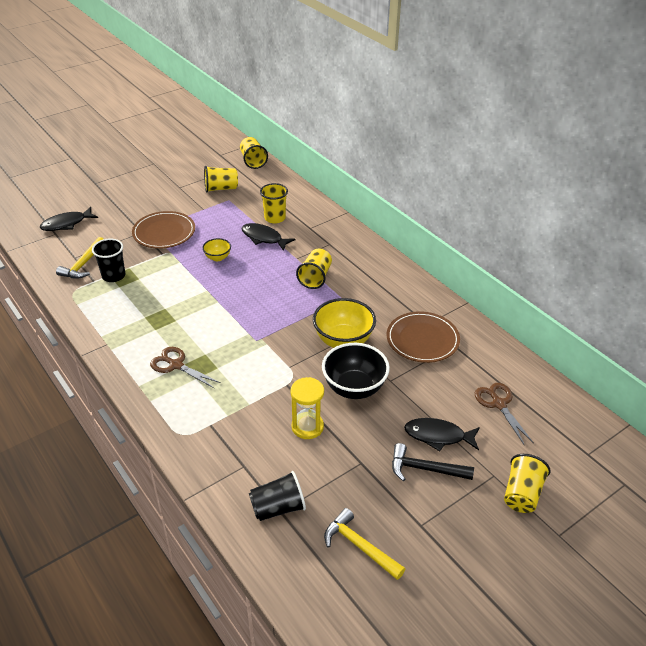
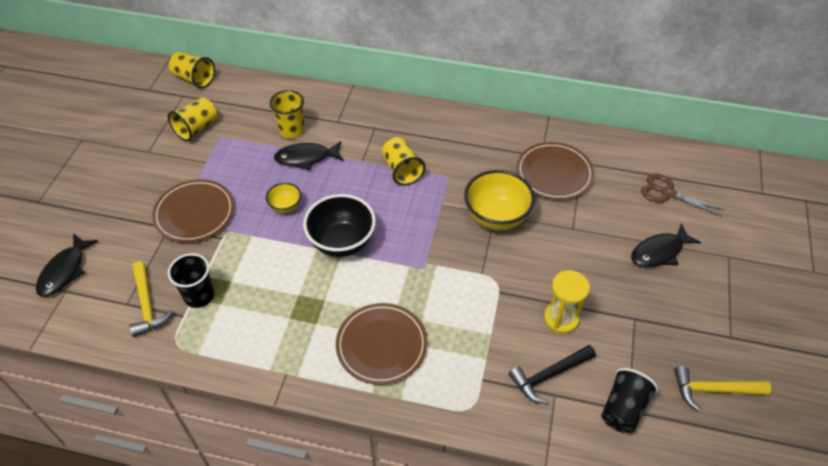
camera: 40 degrees left, 10 degrees up
(176, 365) = (381, 345): brown scissors -> brown plate
(354, 388) = (555, 255): black bowl -> black bowl (342, 242)
(425, 469) = (682, 287): black hammer -> black hammer (549, 375)
(522, 494) = (760, 257): yellow cup -> none

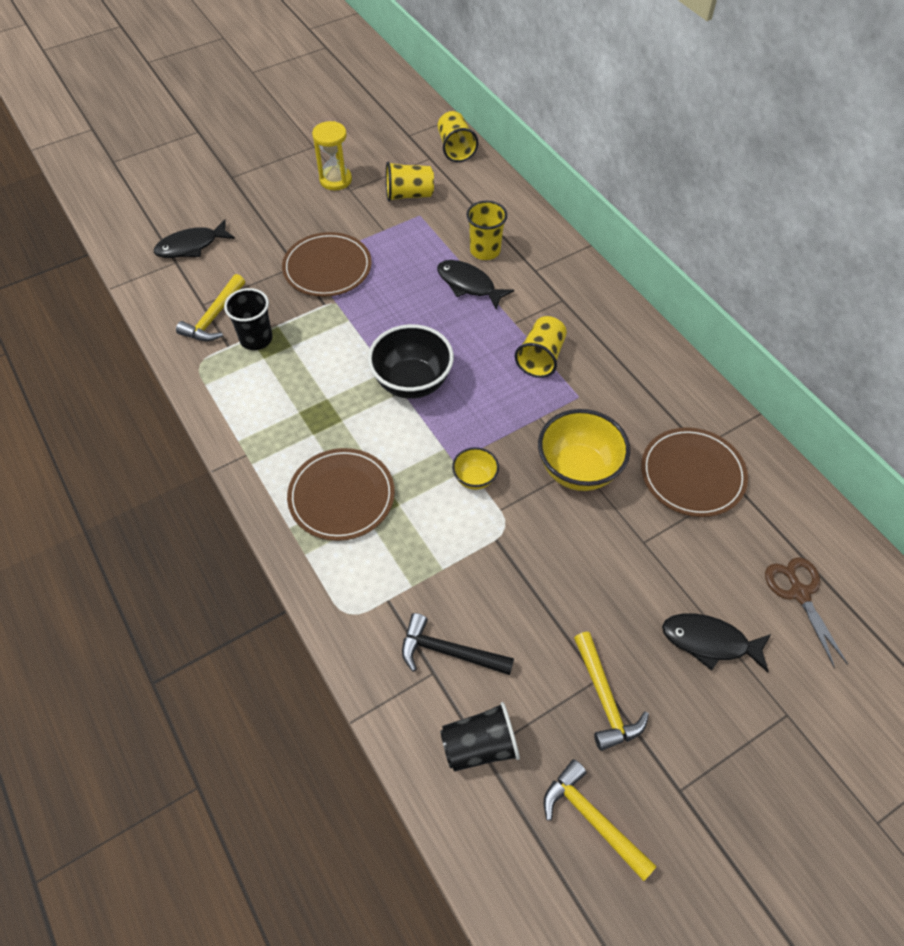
camera: 45 degrees right, 5 degrees up
(285, 206) = (402, 315): yellow bowl -> yellow bowl (475, 478)
(561, 318) = (524, 613): yellow hourglass -> yellow hourglass (335, 180)
(649, 325) = (604, 698): none -> yellow hammer

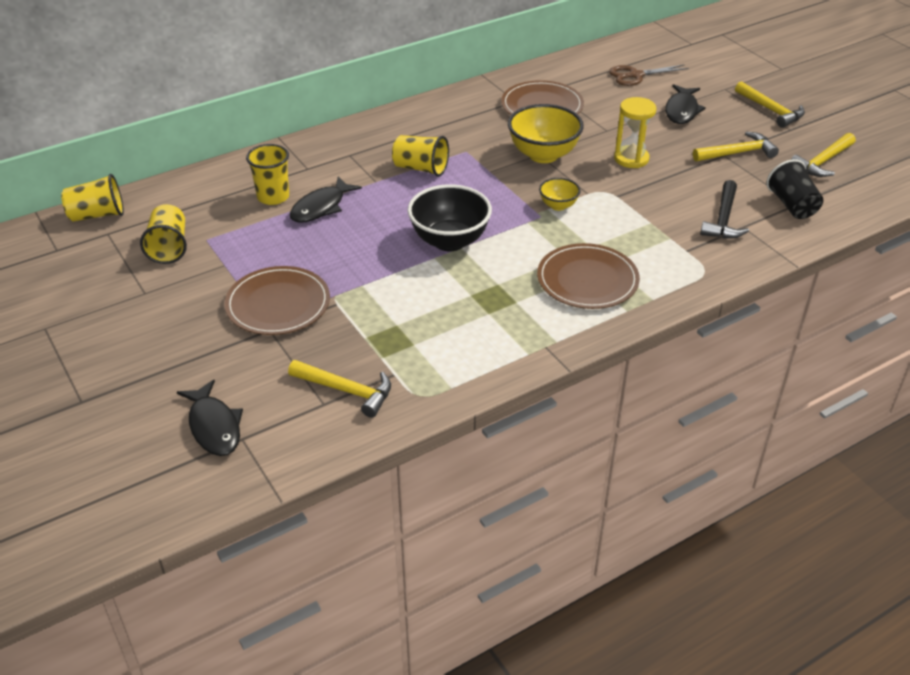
camera: 90 degrees left, 15 degrees down
(256, 339) = (385, 352): black cup -> none
(335, 180) = (122, 305): yellow hourglass -> yellow hourglass (631, 159)
(732, 773) = (771, 110): none -> yellow hammer

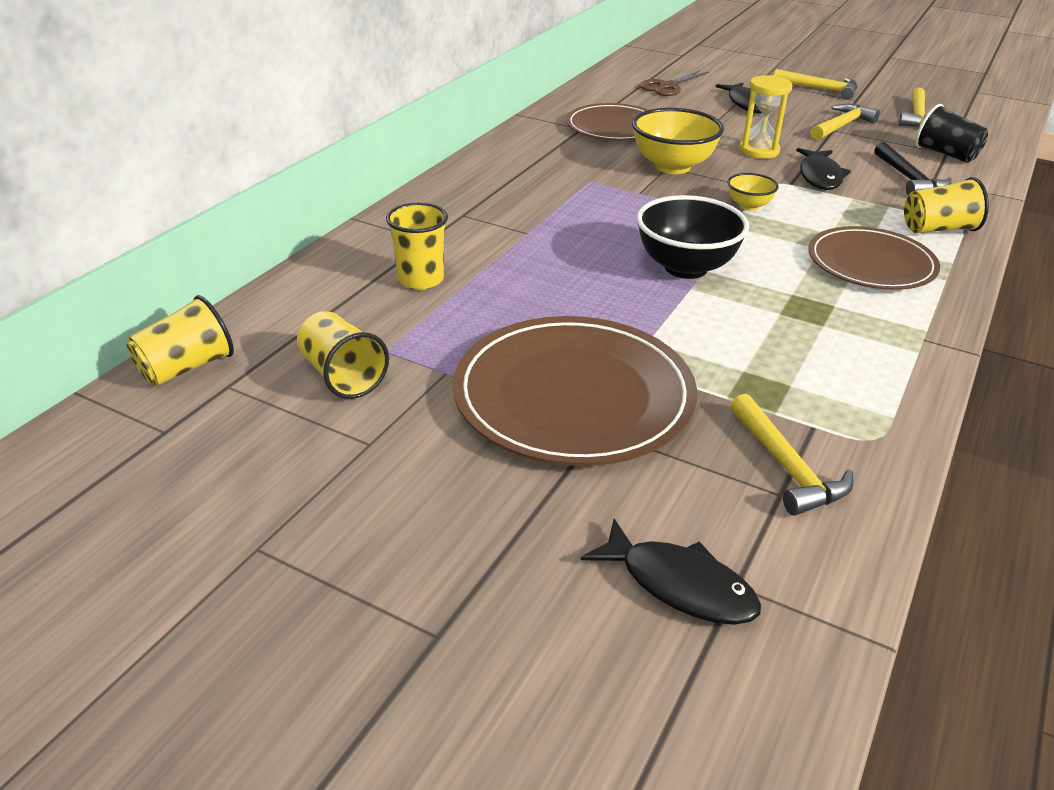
camera: 30 degrees left, 5 degrees down
(278, 304) = (573, 396): brown plate -> brown plate, size x1.54
(321, 207) = (495, 274): black fish -> black fish (820, 176)
(346, 391) = (786, 467): yellow hammer -> yellow hammer turned 75 degrees clockwise
(421, 168) = (562, 208): yellow cup -> yellow cup (938, 229)

